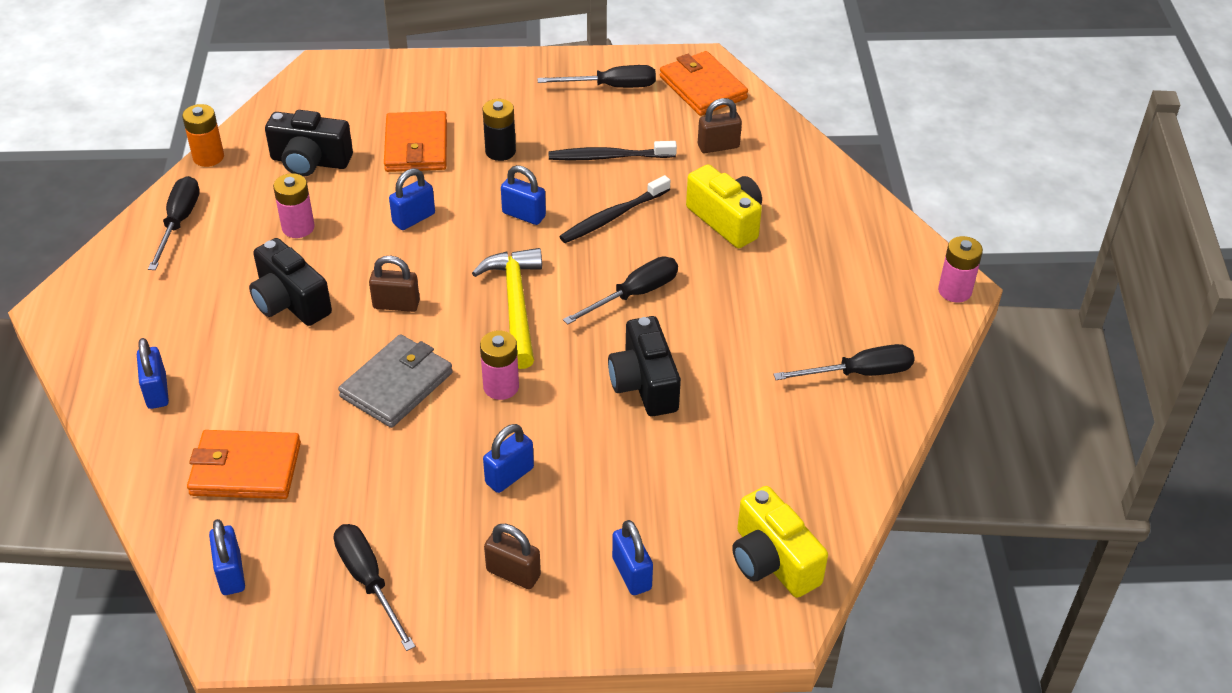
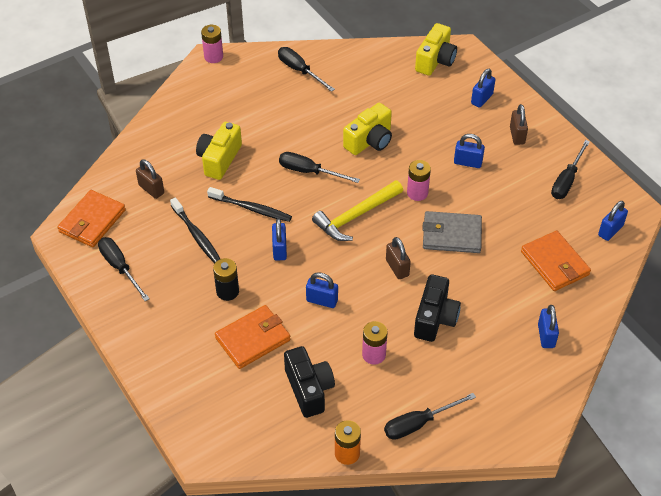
camera: 120 degrees left, 5 degrees up
(157, 391) = (546, 336): blue padlock -> blue padlock turned 45 degrees counterclockwise
(644, 384) = (369, 141): black camera -> yellow camera

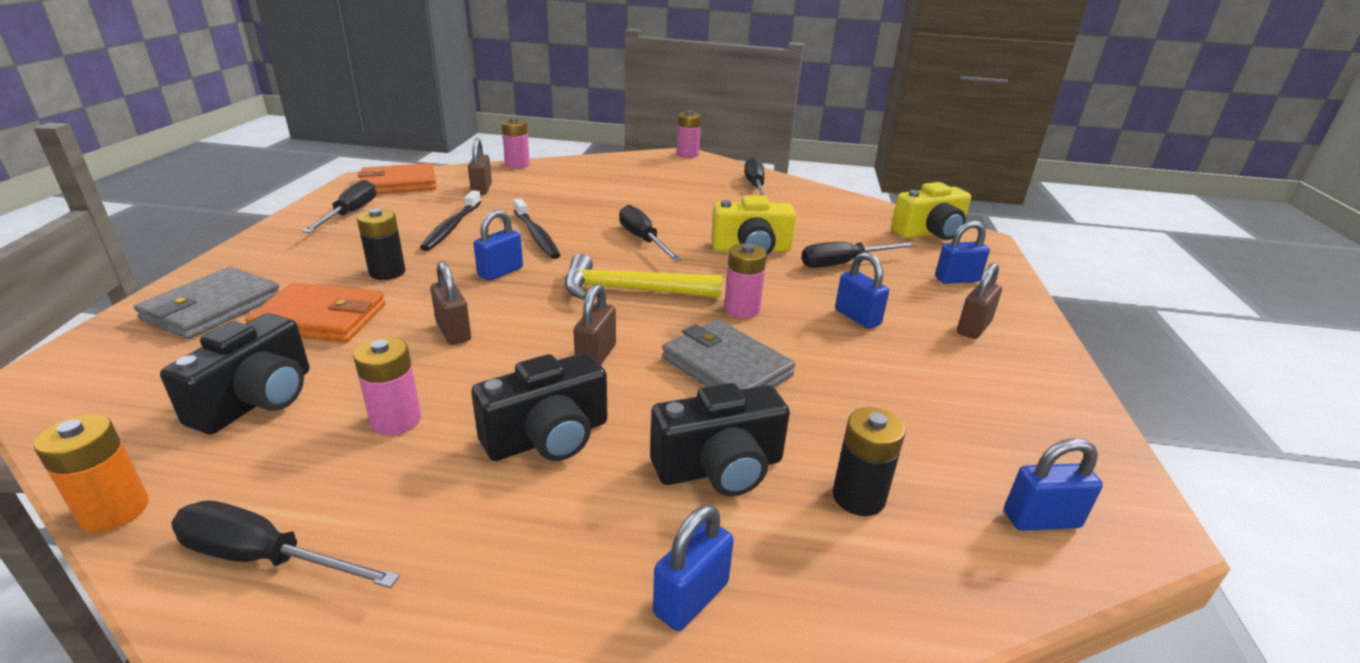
camera: 40 degrees right, 20 degrees down
(127, 147) = (517, 165): none -> pink battery
(193, 373) = (213, 308): none -> grey wallet
(219, 159) = (574, 199): yellow camera -> none
(322, 300) = (453, 332): blue padlock -> brown padlock
(503, 285) = (719, 468): none -> black camera
(554, 263) = (858, 497): orange wallet -> black battery
(567, 180) = (1012, 409): black screwdriver -> black screwdriver (844, 263)

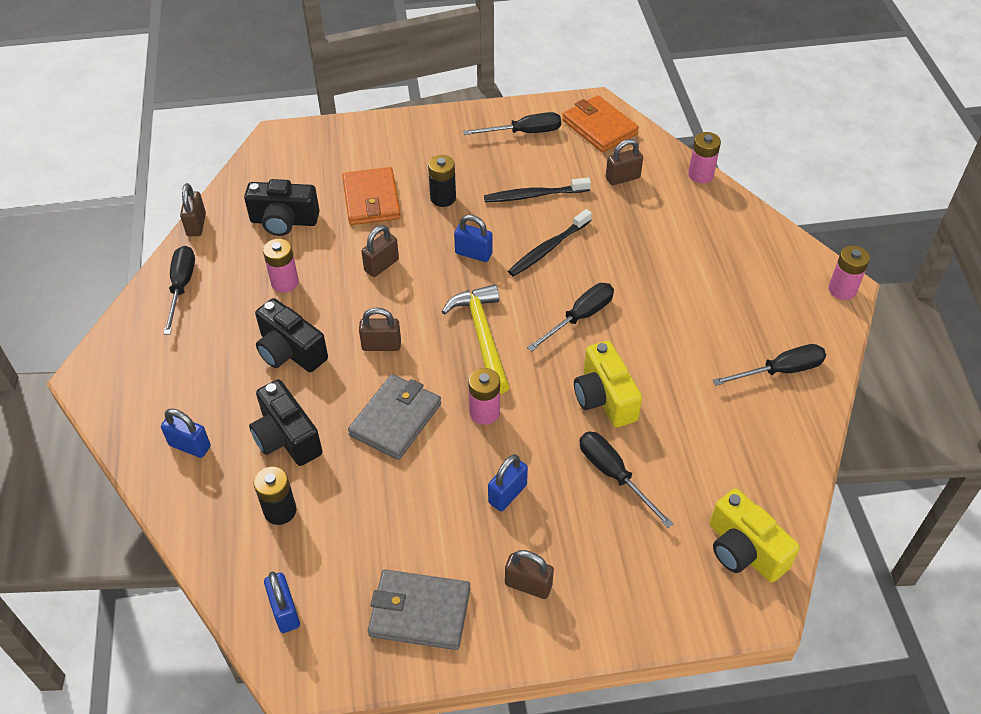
camera: 75 degrees right, 20 degrees up
(115, 511) = (196, 225): orange battery -> brown padlock
(213, 308) = (363, 150): grey wallet -> grey wallet (420, 612)
(957, 279) = (628, 575): blue padlock -> none

